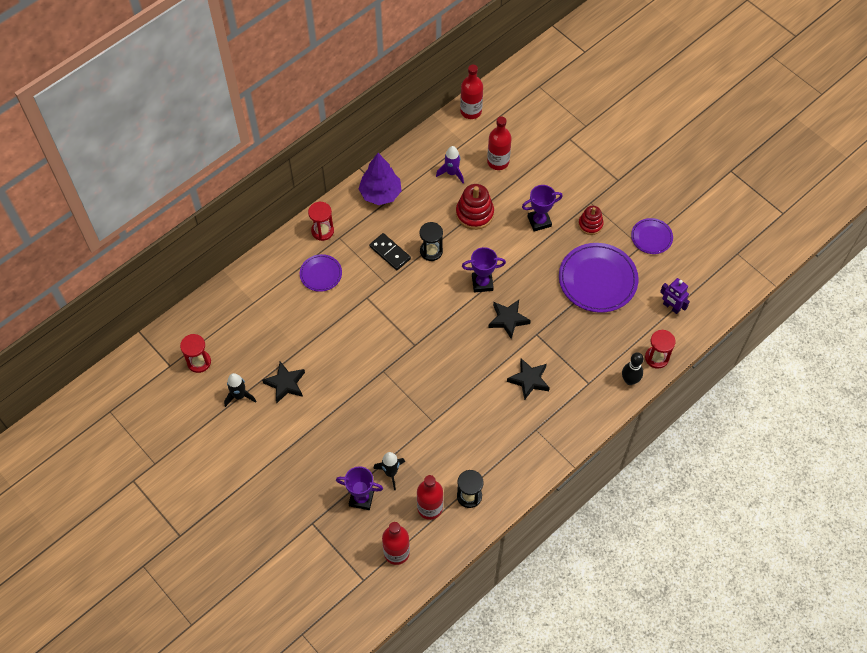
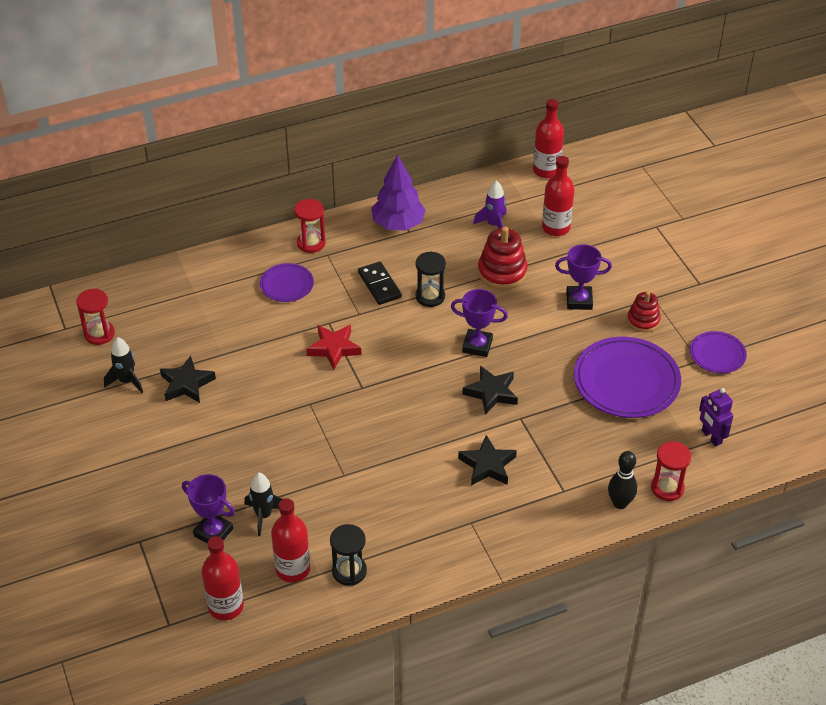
camera: 20 degrees right, 15 degrees down
(380, 318) = (334, 348): none -> red star

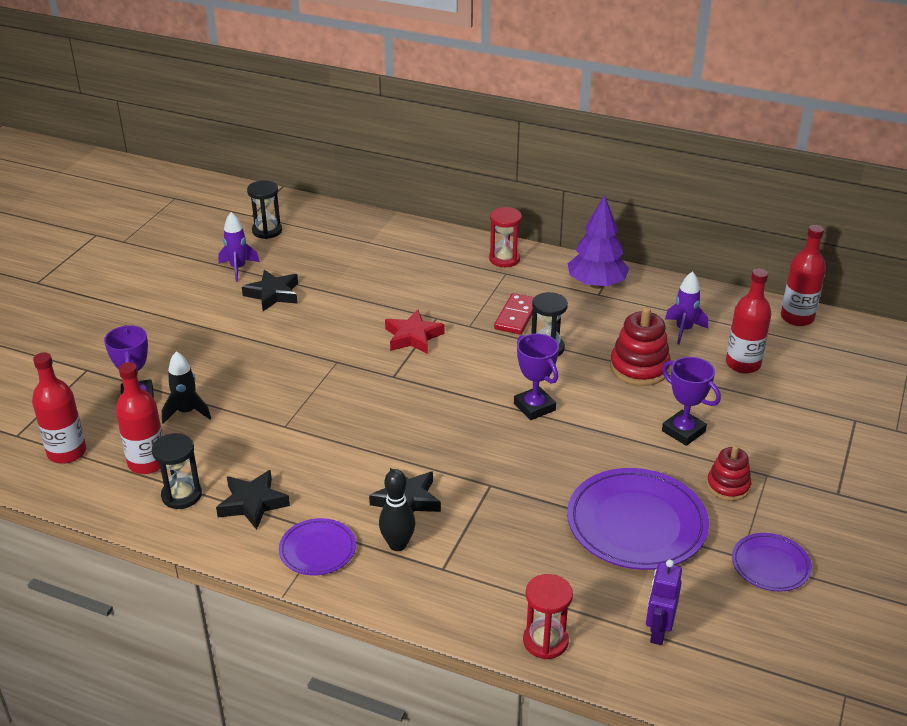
camera: 45 degrees right, 10 degrees down
(99, 334) = (267, 231): red hourglass -> black hourglass
(127, 381) = (238, 268): black rocket -> purple rocket
(287, 285) = (443, 275): purple plate -> purple plate (317, 550)
(379, 285) = (516, 316): black domino -> red domino
(491, 393) = (493, 449): black star -> black star (252, 503)
(620, 503) = (479, 618): black bowling pin -> black bowling pin (398, 544)

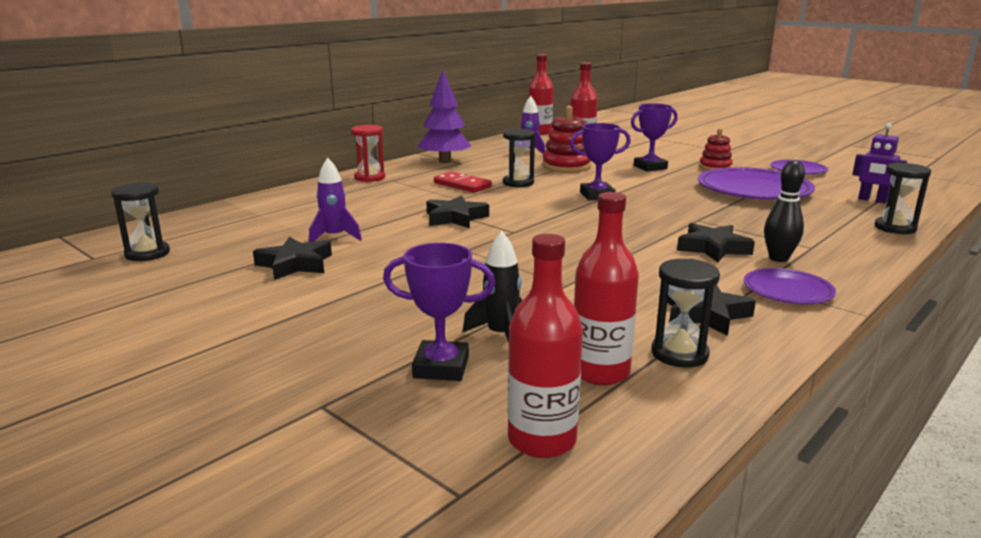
camera: 70 degrees left, 15 degrees down
(238, 268) = (207, 276): purple rocket -> purple rocket (334, 237)
(413, 337) = (455, 218): red star -> black star
(545, 641) = (895, 228): red hourglass -> black hourglass

